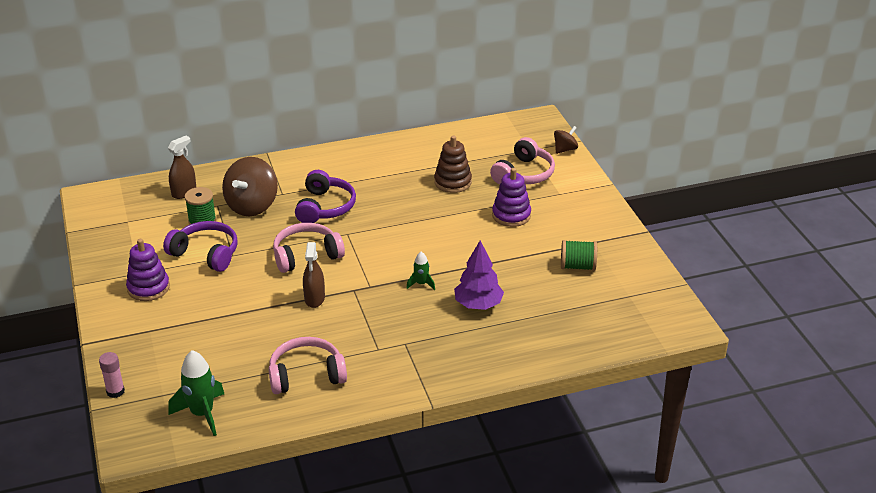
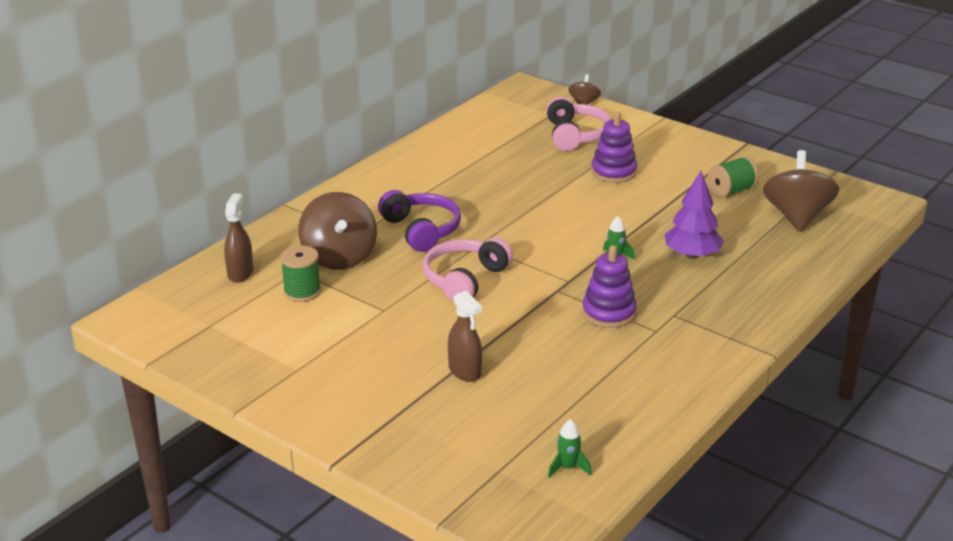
camera: 35 degrees left, 5 degrees down
(115, 391) = (440, 493): pink glue stick -> none
(148, 288) = (331, 378): purple stacking toy -> purple stacking toy (608, 313)
(202, 414) = (568, 468): green rocket -> green rocket, size x0.54
(206, 253) = (351, 320): purple headphones -> none
(306, 375) = (621, 383): pink headphones -> none
(314, 298) = (530, 313): brown spray bottle -> brown spray bottle (465, 371)
(453, 182) = (519, 164): brown stacking toy -> none
(598, 308) = (796, 216): none -> brown spinning top

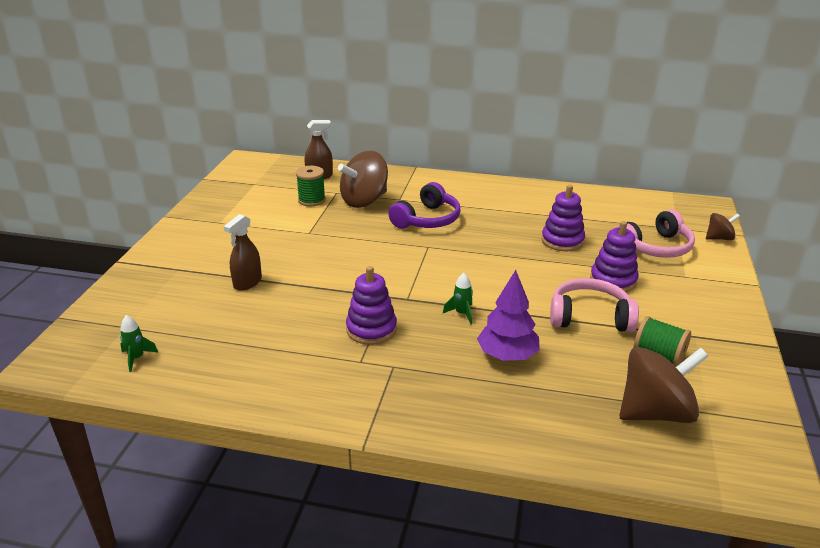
camera: 65 degrees right, 0 degrees up
(464, 279) = (372, 252): pink headphones -> pink headphones (590, 317)
(528, 172) = (562, 241): none -> purple stacking toy

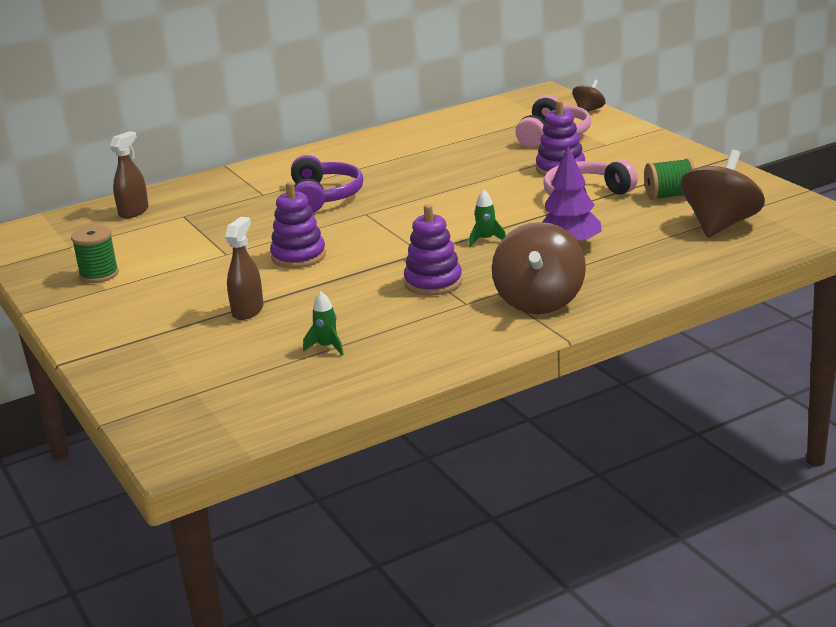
camera: 40 degrees left, 5 degrees down
(137, 358) = (261, 401): green rocket -> green rocket (327, 347)
(247, 282) = (247, 310): brown spray bottle -> brown spray bottle turned 150 degrees counterclockwise
(311, 200) = (170, 231): green spool -> green spool (99, 274)
(364, 201) = (229, 209): brown spinning top -> brown spinning top (539, 301)
(562, 241) = (473, 161): purple stacking toy -> purple stacking toy (298, 256)

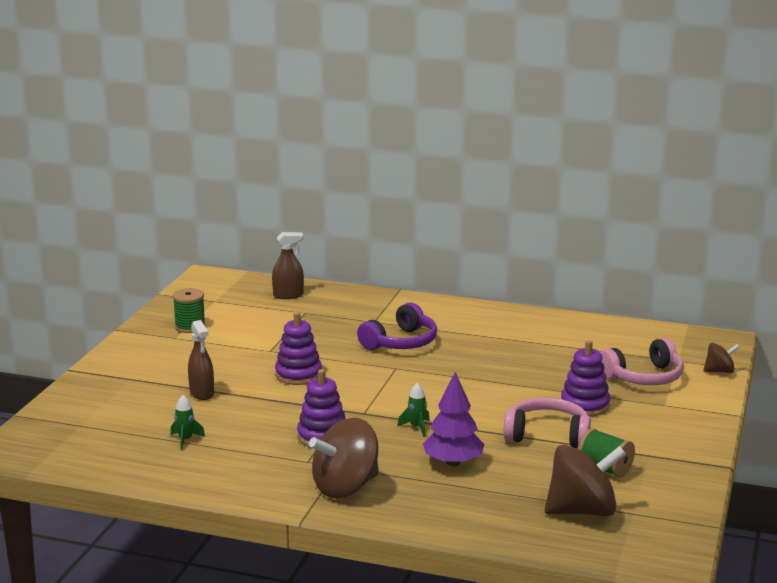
camera: 45 degrees right, 5 degrees down
(247, 310) = (202, 393): brown spray bottle -> brown spray bottle turned 90 degrees clockwise

